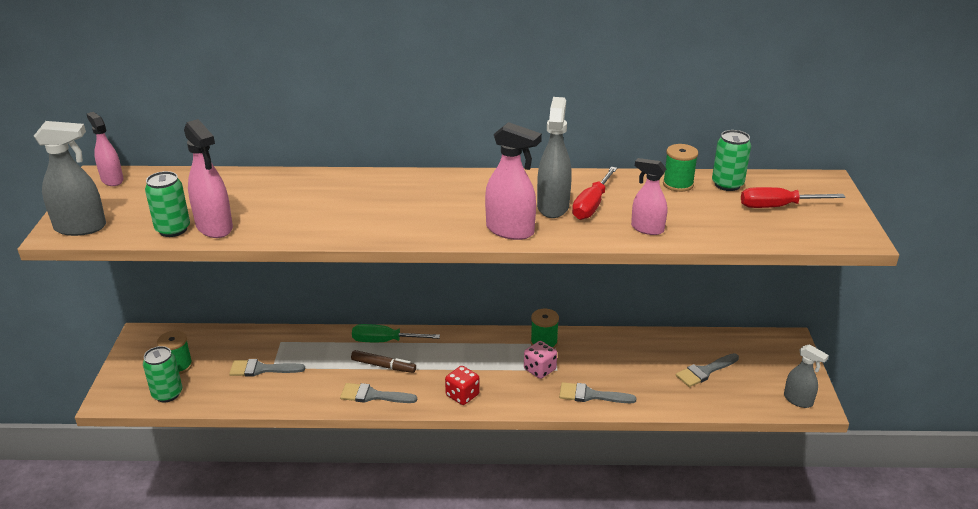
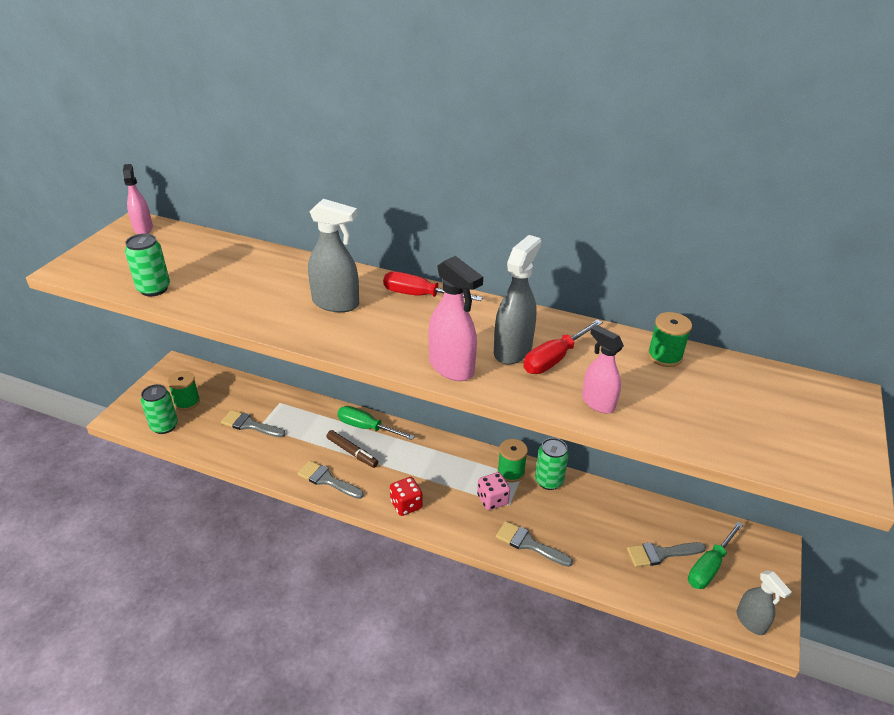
camera: 20 degrees right, 5 degrees up
(81, 227) = (85, 269): grey spray bottle -> grey spray bottle (336, 303)
(214, 227) = (188, 295): pink spray bottle -> none
(727, 184) = (722, 370): green can -> green can (549, 481)
(748, 370) = (709, 566): none -> green screwdriver
(778, 206) = (768, 414): red screwdriver -> red screwdriver (420, 295)

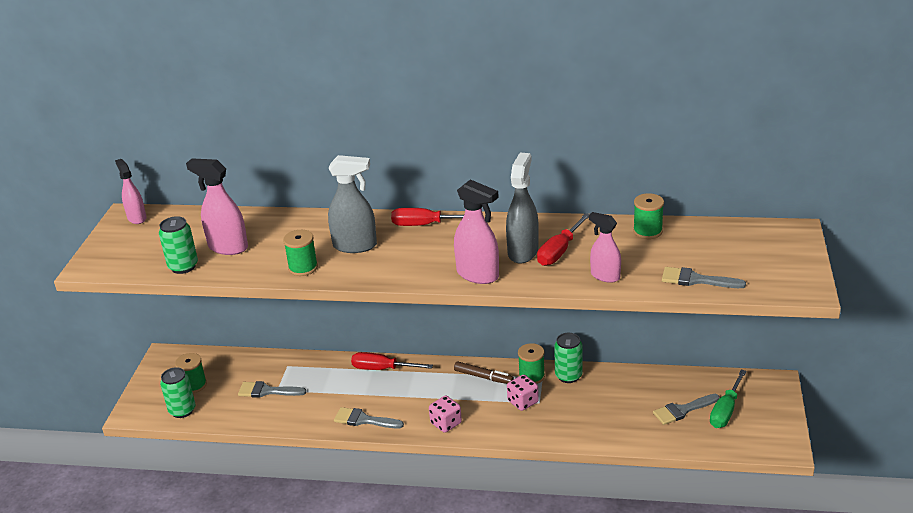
camera: 10 degrees left, 5 degrees down
(209, 277) = (228, 247): none -> pink spray bottle
(270, 317) = (303, 268): none -> green spool
(352, 452) = (377, 392): brown marker -> brown marker (483, 377)
(367, 428) = (382, 369): green screwdriver -> red screwdriver
(406, 505) = (446, 423): red dice -> pink dice
(528, 544) = (566, 428): grey brush -> grey brush (696, 280)
(751, 622) = (769, 442): grey spray bottle -> none

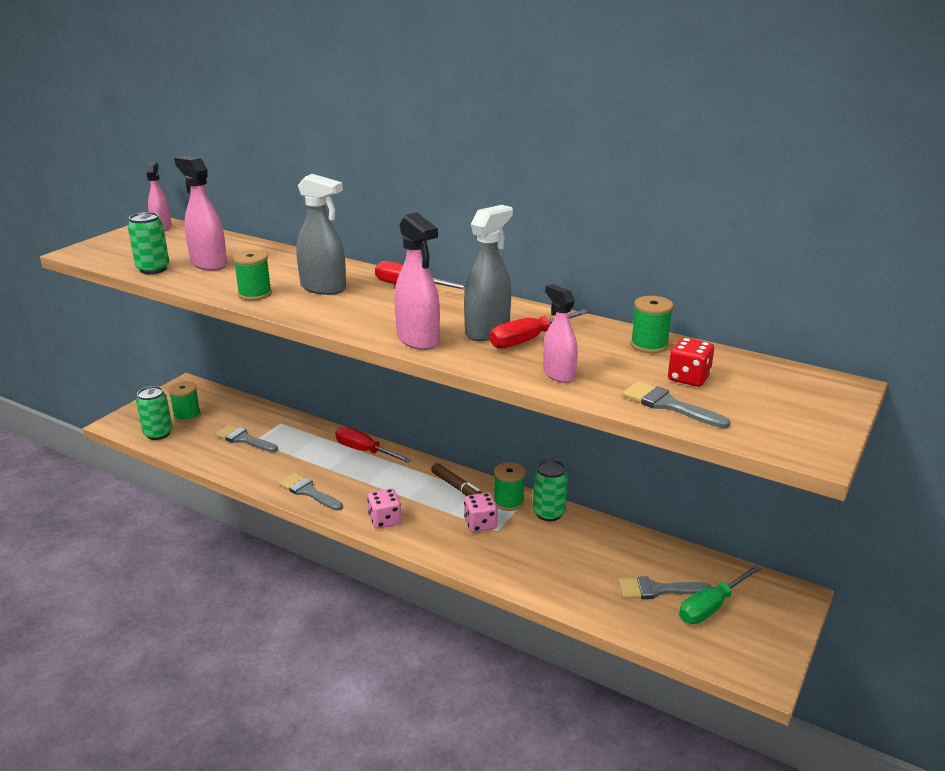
camera: 20 degrees right, 5 degrees down
(694, 253) = (688, 378): none -> red dice

